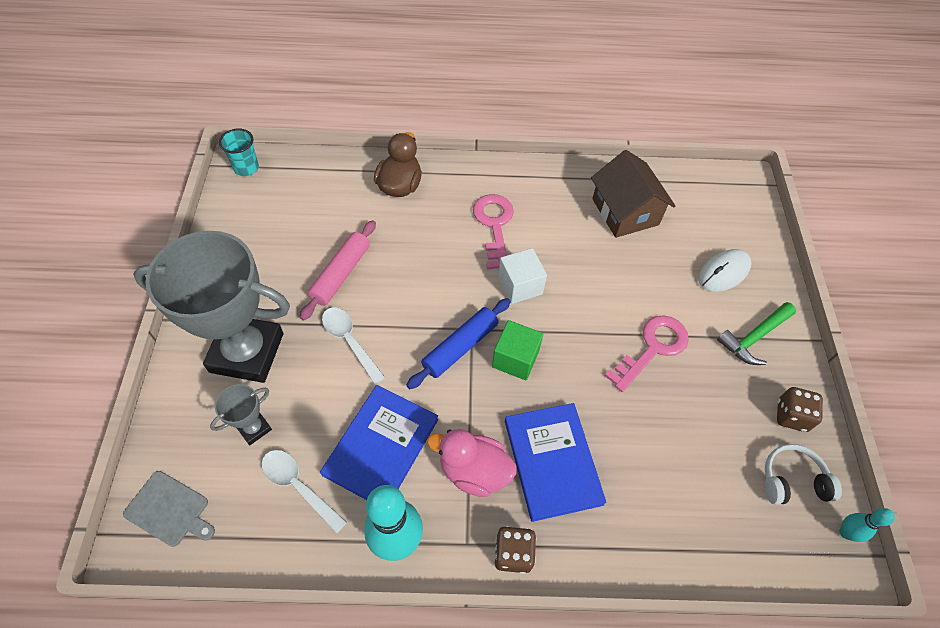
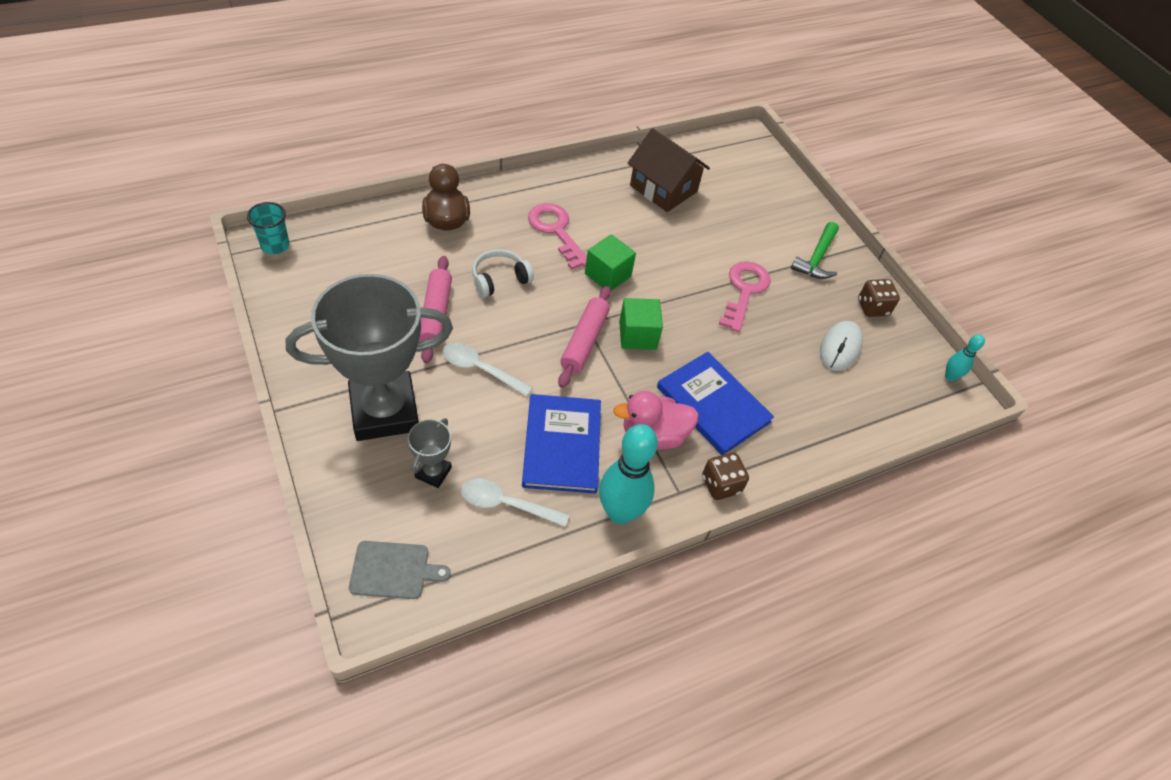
camera: 30 degrees left, 5 degrees down
(460, 347) = (584, 341): blue rolling pin -> pink rolling pin
(520, 286) = (608, 275): white cube -> green cube
(723, 272) = (768, 215): white mouse -> white mouse (840, 348)
(792, 480) = (896, 353): white headphones -> white headphones (499, 279)

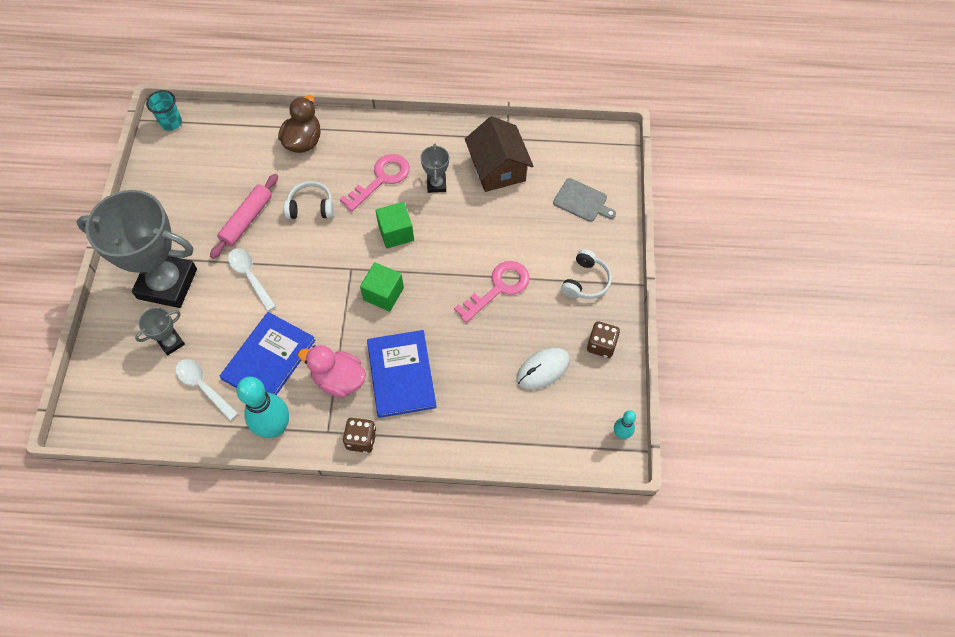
camera: 35 degrees right, 10 degrees up
(393, 570) = (106, 400): grey cutting board -> grey cutting board (582, 201)
(556, 231) = (381, 179): pink key -> pink key turned 45 degrees clockwise
(584, 341) = (339, 283): pink rolling pin -> none
(615, 219) = (436, 184): none -> grey trophy
(816, 258) = (586, 281): green hammer -> white headphones

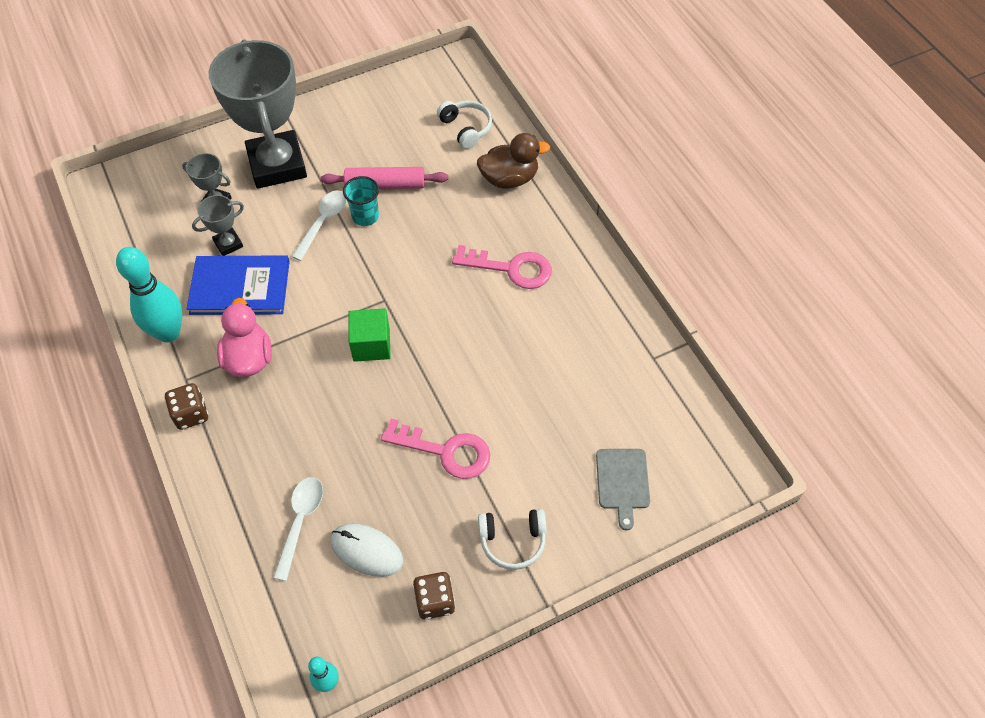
camera: 60 degrees right, 5 degrees down
(171, 123) = (455, 69): turquoise cup -> turquoise cup (365, 216)
(203, 387) = (183, 252): white spoon -> white spoon (300, 522)
(311, 207) = (435, 227): white headphones -> white headphones (466, 128)
(396, 233) = (453, 317): green cube -> none
(401, 374) = (284, 411): blue book -> none
(436, 184) = (540, 322): grey trophy -> grey trophy (228, 244)
(498, 168) = (605, 370): brown house -> none

